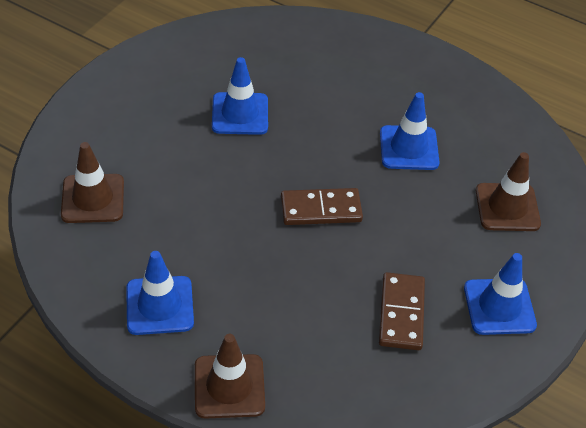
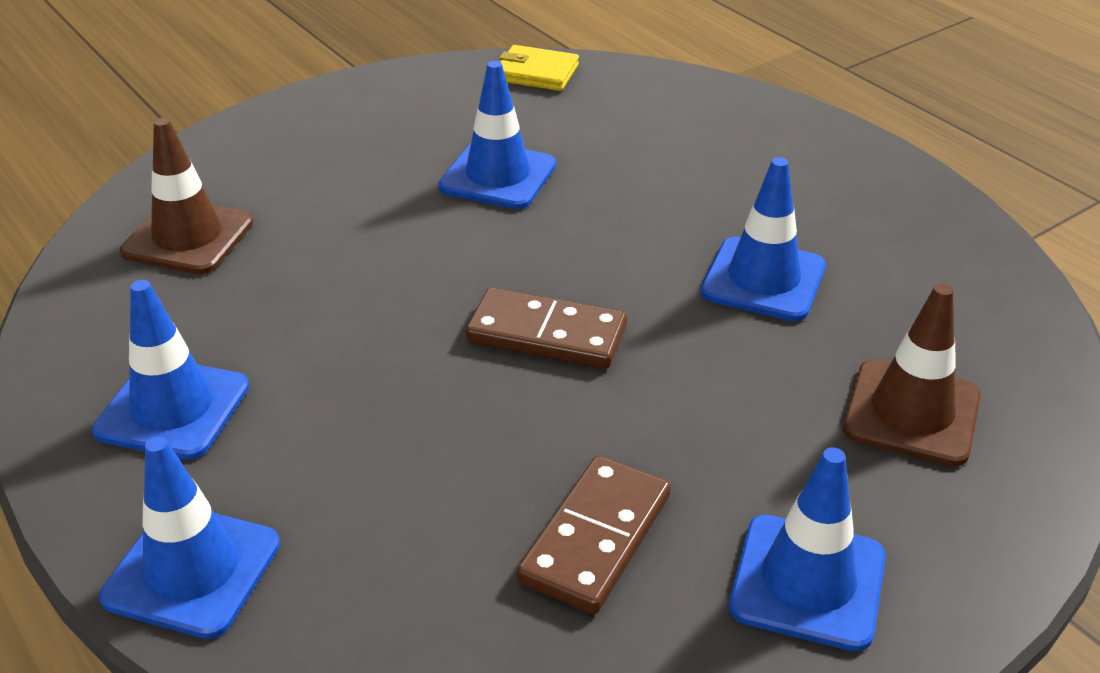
camera: 25 degrees right, 10 degrees down
(219, 33) = (536, 73): none -> yellow wallet
(229, 386) = (192, 570): brown traffic cone -> blue traffic cone

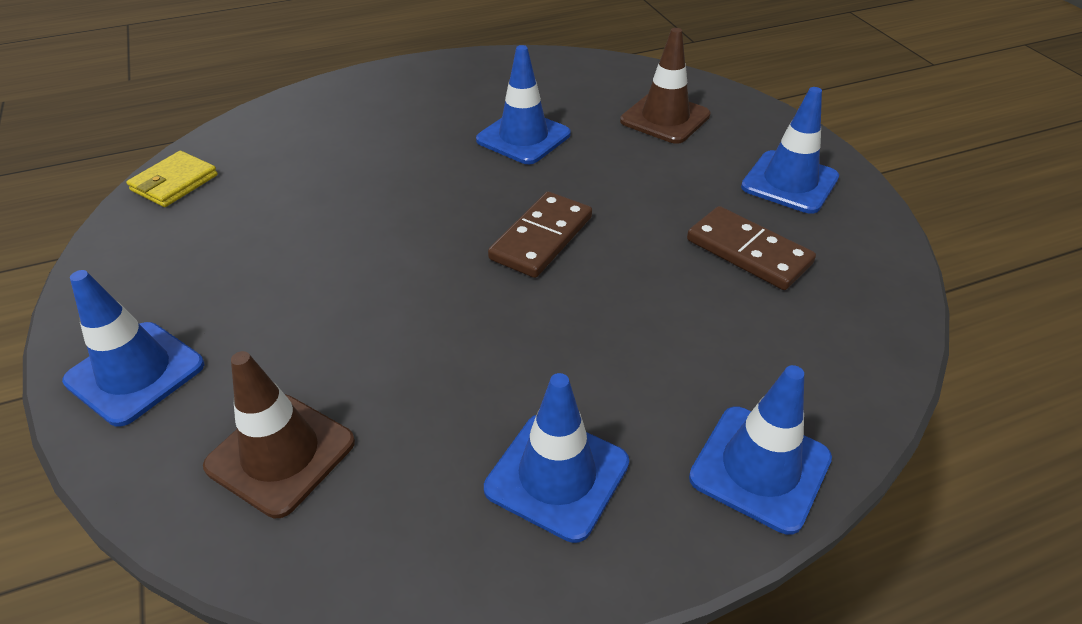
camera: 75 degrees left, 5 degrees up
(498, 176) = (321, 229): blue traffic cone -> blue traffic cone (135, 373)

